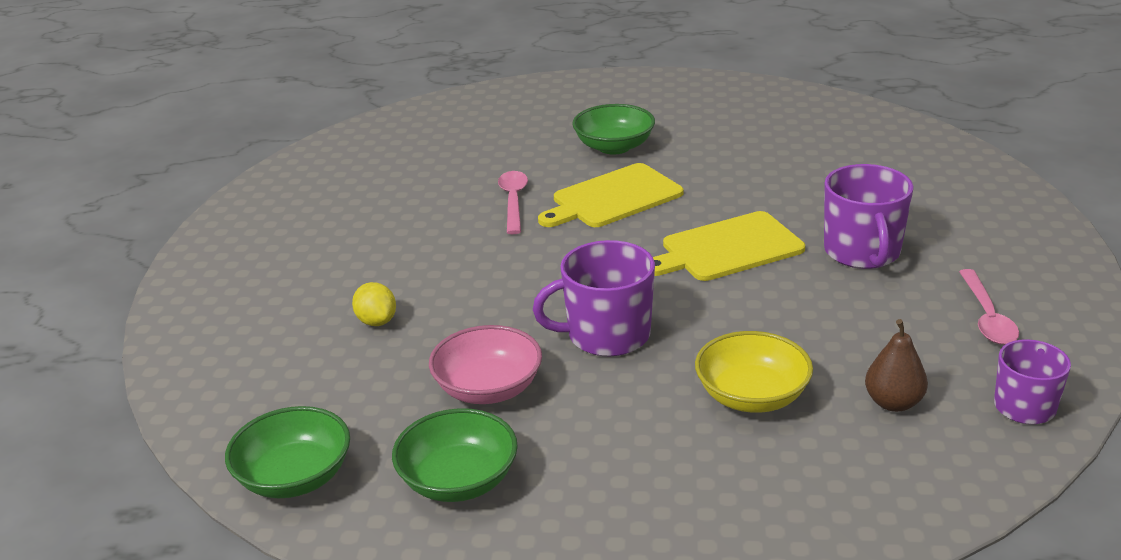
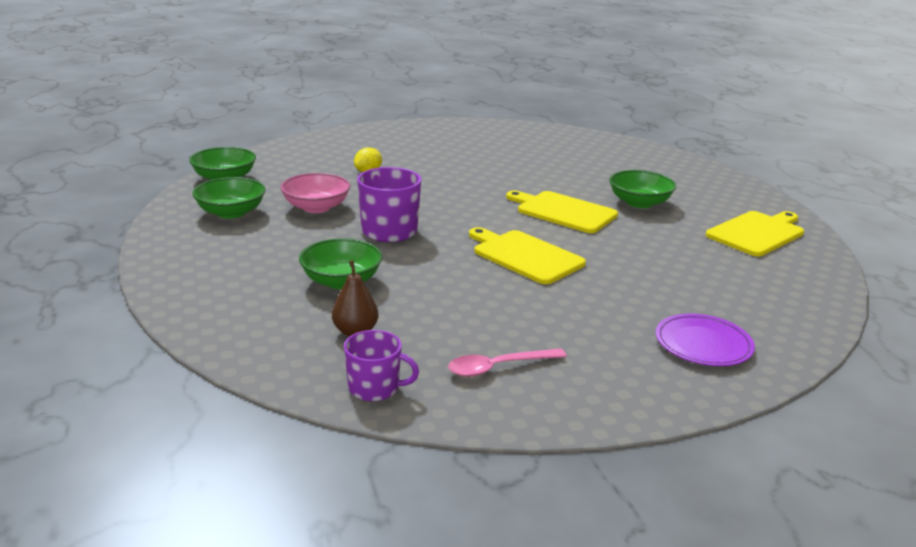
camera: 65 degrees right, 5 degrees down
(513, 201) = (530, 184): pink spoon -> none
(725, 106) = (757, 233): none -> yellow cutting board
(752, 396) = (341, 281): yellow bowl -> green bowl
(862, 252) = (562, 307): purple mug -> none
(953, 195) = (703, 344): none -> purple plate

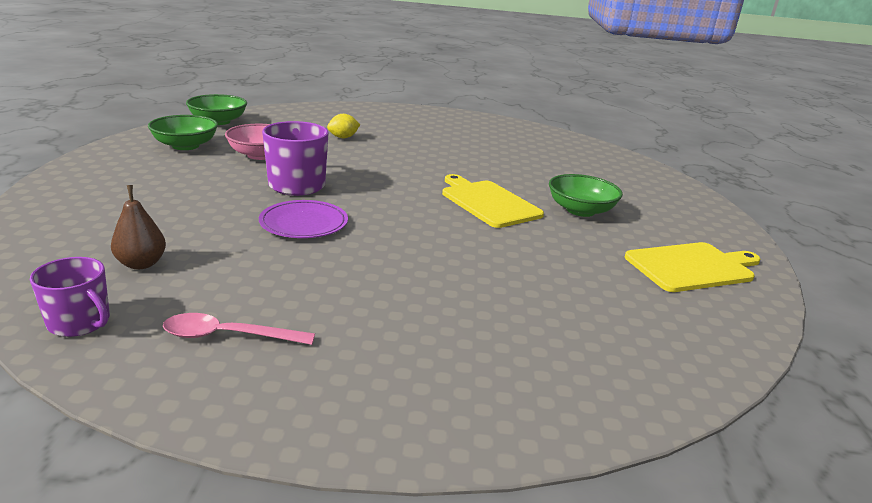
camera: 20 degrees right, 0 degrees up
(341, 281) = (194, 217): green bowl -> none
(525, 256) = (398, 233): yellow cutting board -> none
(703, 344) = (494, 374): purple plate -> purple plate (304, 223)

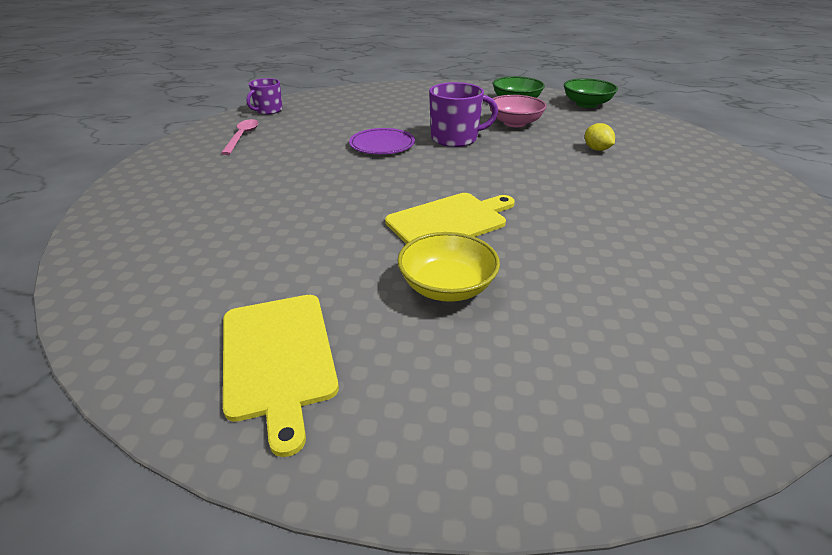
camera: 95 degrees right, 10 degrees up
(141, 264) = (324, 113): brown pear -> none
(580, 210) = (447, 286): green bowl -> yellow bowl

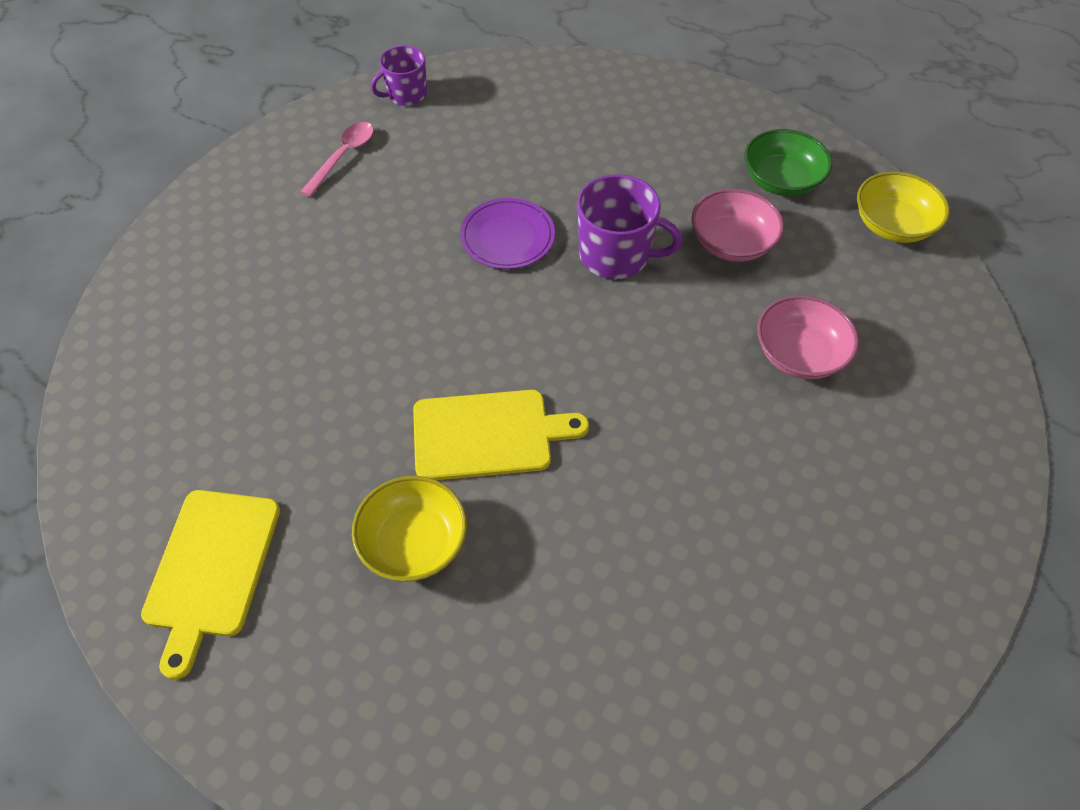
camera: 25 degrees right, 20 degrees up
(586, 104) = (892, 225): green bowl -> yellow bowl
(596, 149) = (799, 354): yellow lemon -> pink bowl

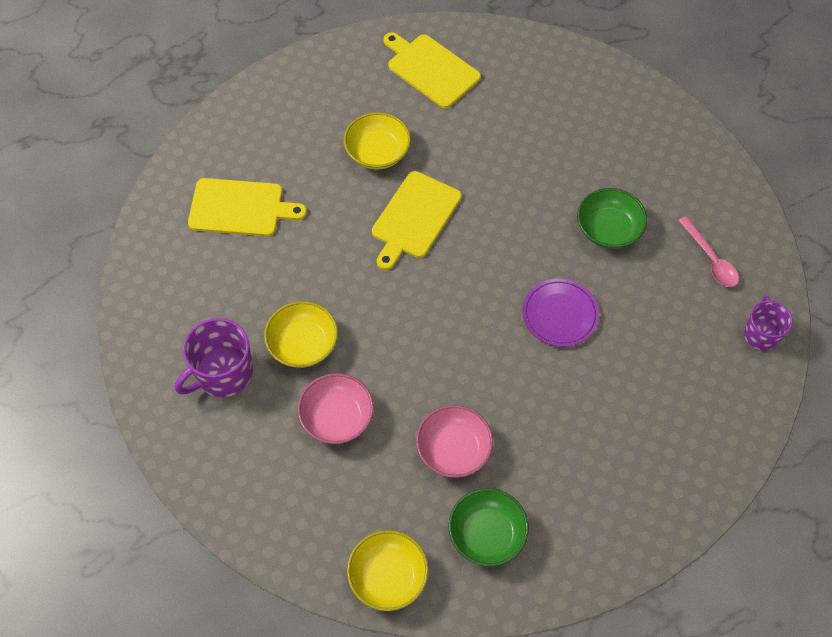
camera: 125 degrees right, 5 degrees up
(364, 247) = (608, 229): none -> green bowl
(616, 255) = (496, 369): purple mug -> purple mug (223, 373)
(638, 661) = (240, 208): none -> yellow cutting board
(754, 441) = (303, 344): none -> yellow bowl

